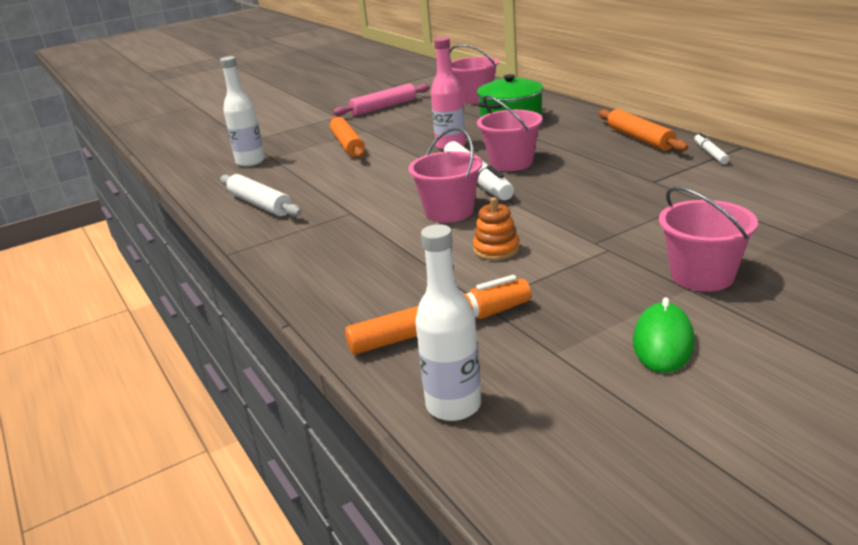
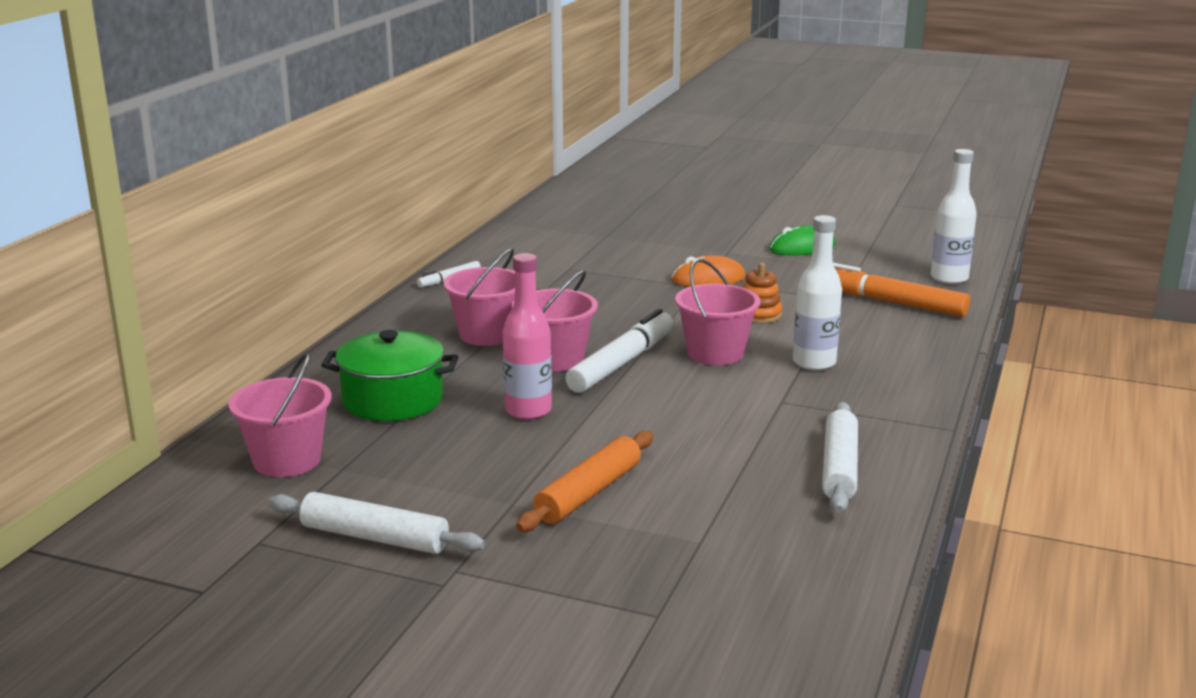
camera: 130 degrees left, 5 degrees down
(250, 162) = (736, 554): white bottle -> white bottle (814, 363)
(383, 107) = (375, 537): pink rolling pin -> white rolling pin
(609, 252) = (708, 279): none -> orange mouse
(639, 138) = (423, 314): orange rolling pin -> none
(702, 276) = (705, 250): pink bucket -> pink bucket (486, 334)

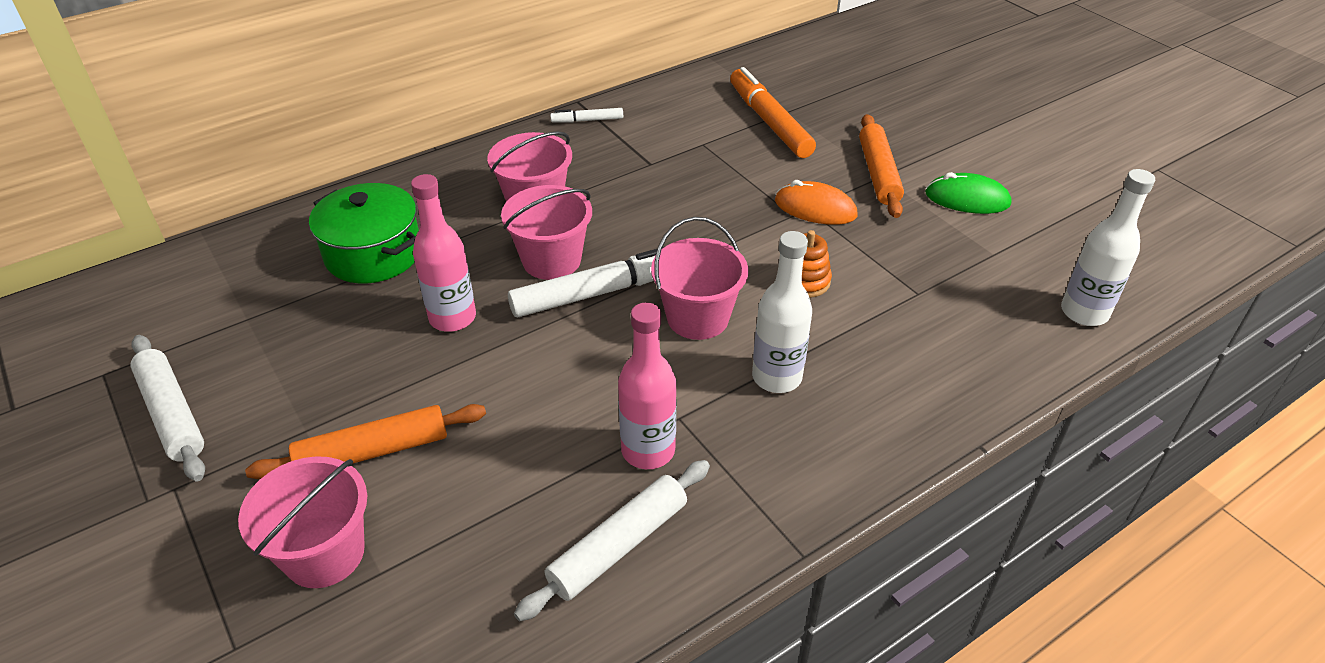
camera: 35 degrees right, 20 degrees up
(287, 460) = (225, 289): pink bucket -> pink bucket (324, 553)
(724, 251) = (879, 173): none -> orange rolling pin
(786, 422) = (648, 450): none -> pink bottle
(889, 302) = (968, 321): orange marker -> orange marker (769, 122)

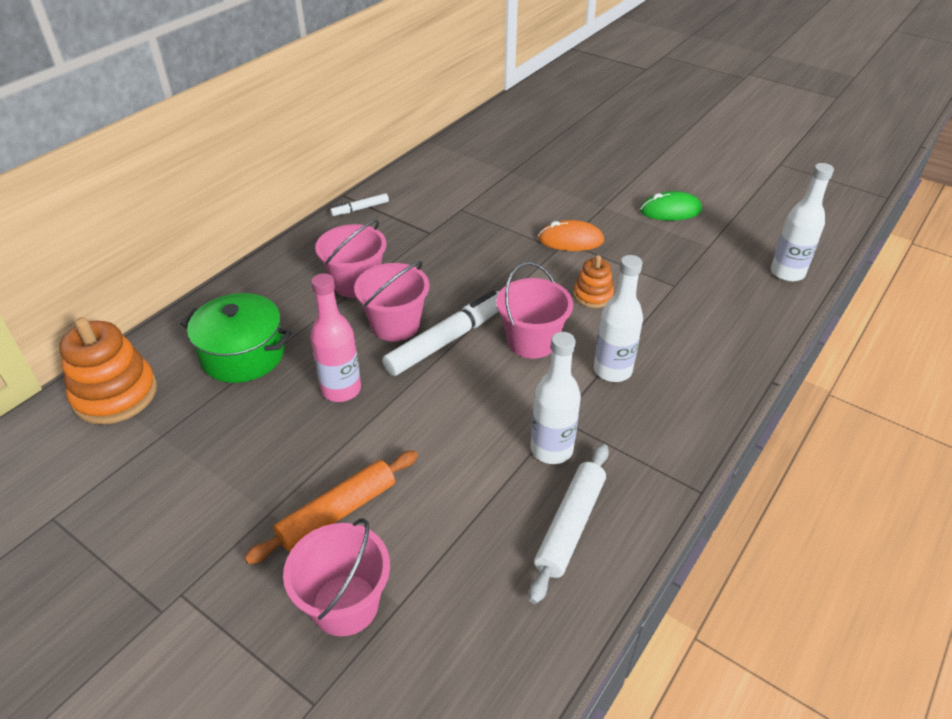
camera: 20 degrees left, 0 degrees up
(172, 414) = (141, 533): white rolling pin -> none
(228, 264) = (115, 394): none -> orange stacking toy
(648, 450) = (551, 449): pink bottle -> white bottle
(769, 122) = (501, 182): orange marker -> none
(879, 173) = (601, 205): orange rolling pin -> none

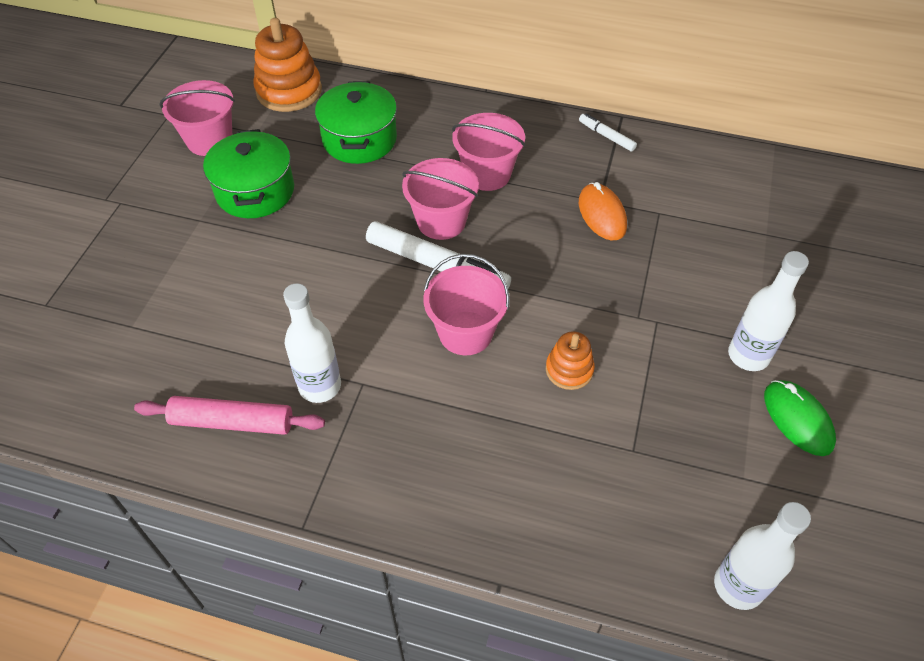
camera: 70 degrees right, 10 degrees up
(258, 453) = (255, 191): none -> green pot
(338, 513) = (208, 259): orange rolling pin -> none
(341, 389) = (342, 214): pink bottle -> none
(345, 604) = (125, 293): pink bucket -> pink bucket (209, 140)
(570, 240) = (662, 326): orange mouse -> orange mouse (602, 214)
(570, 525) = (232, 422): white rolling pin -> pink rolling pin
(612, 370) = (451, 414): white bottle -> white bottle (748, 355)

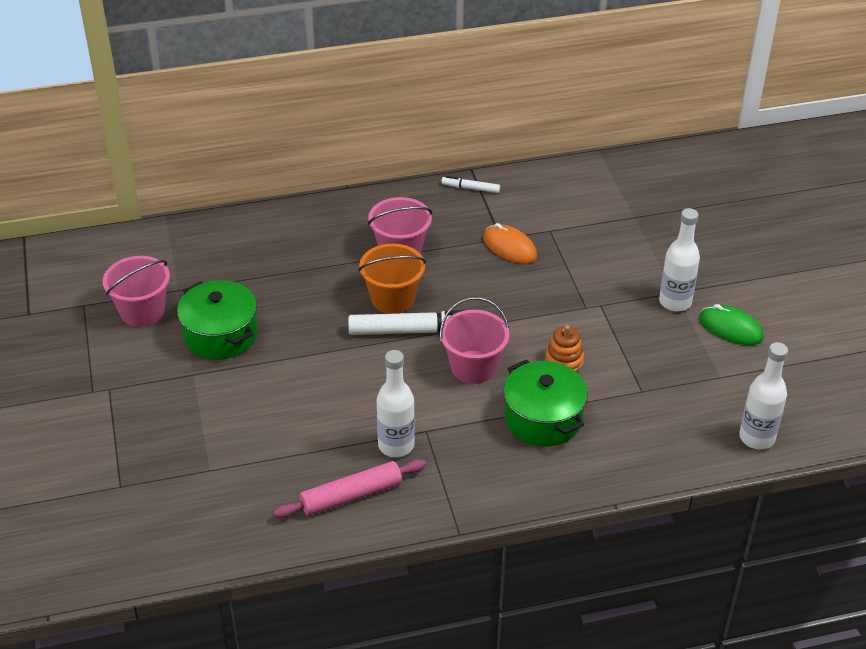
camera: 30 degrees left, 10 degrees down
(289, 91) = (177, 246): orange stacking toy -> none
(359, 139) = (274, 262): green pot -> green pot (543, 418)
(441, 221) = (392, 298): pink bucket -> orange bucket

